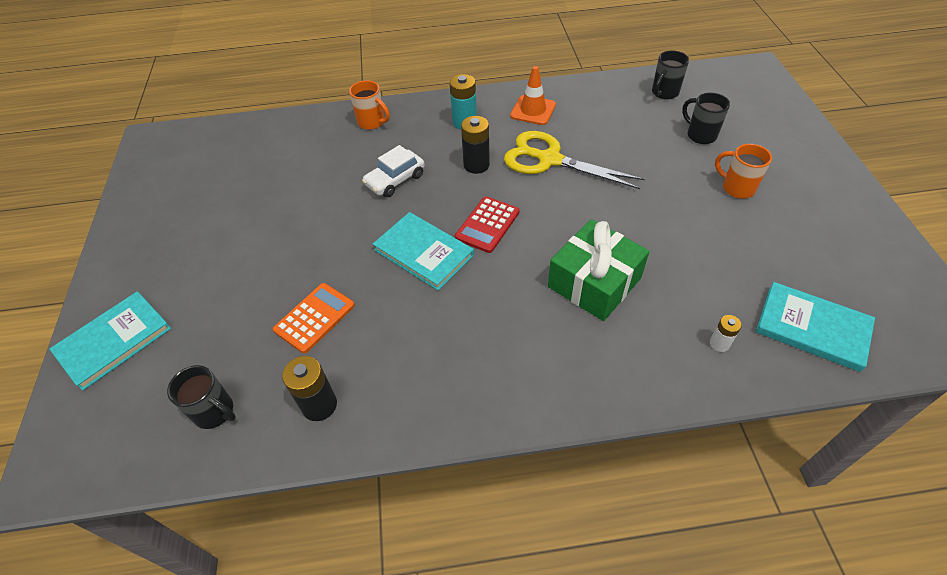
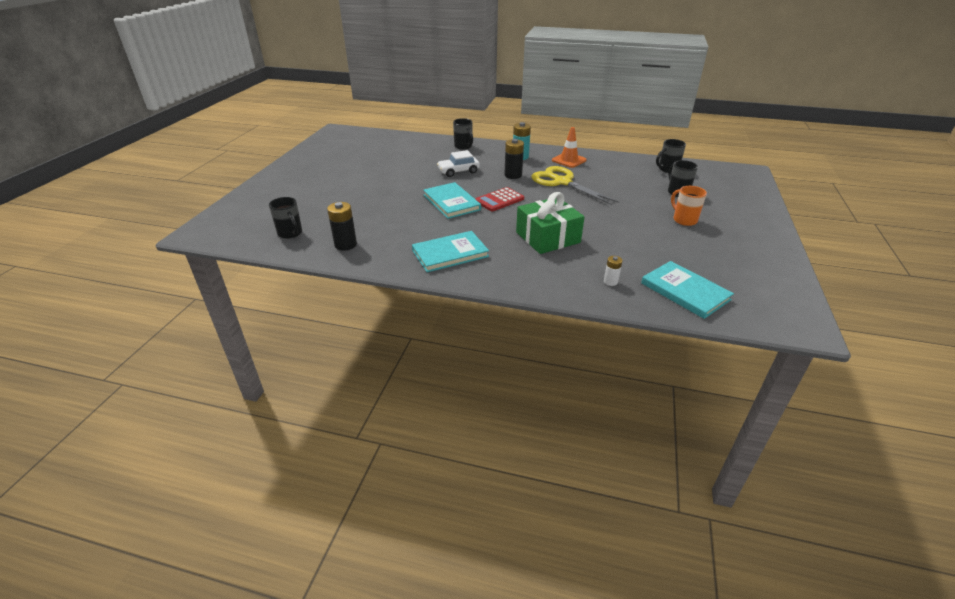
camera: 20 degrees right, 15 degrees down
(114, 341) = (261, 197): turquoise book -> turquoise book (450, 253)
(314, 318) = (369, 213): orange calculator -> none
(372, 122) = (463, 146): orange mug -> black mug

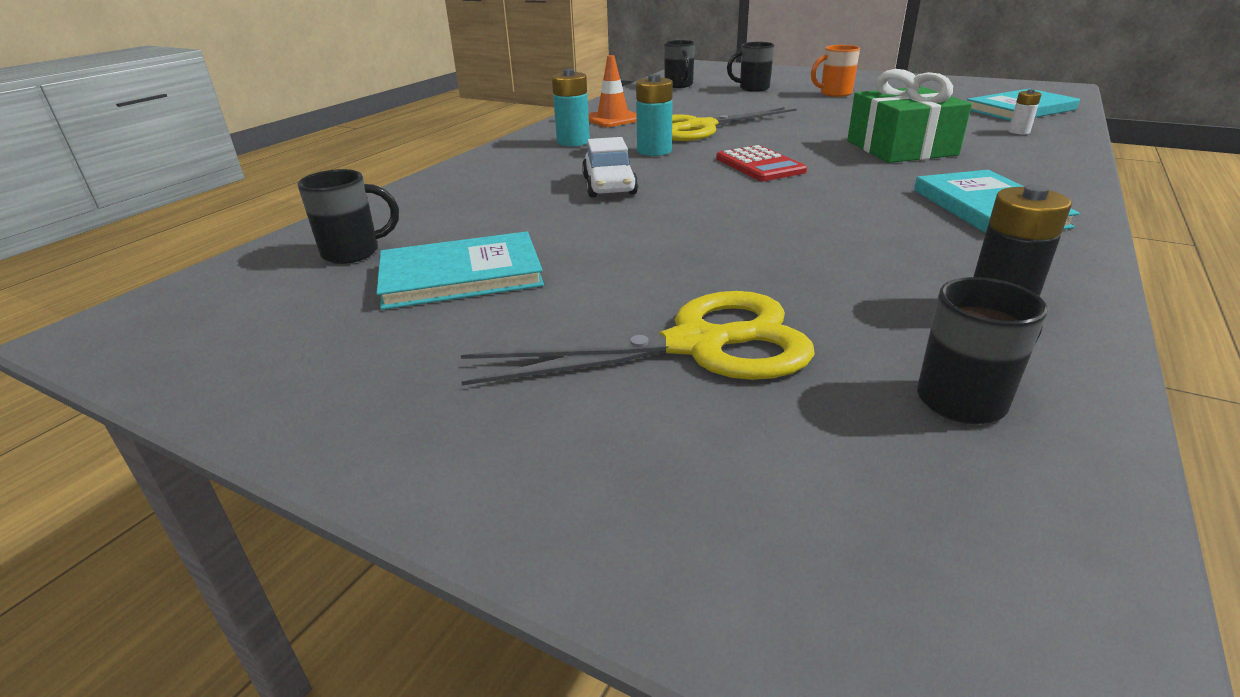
camera: 75 degrees left, 5 degrees down
(323, 197) = (697, 345): none -> yellow scissors
(451, 202) = (764, 198): turquoise book -> turquoise book (461, 275)
(463, 146) = (476, 176): black mug -> black mug (353, 253)
(513, 175) = (654, 151): black battery -> turquoise battery

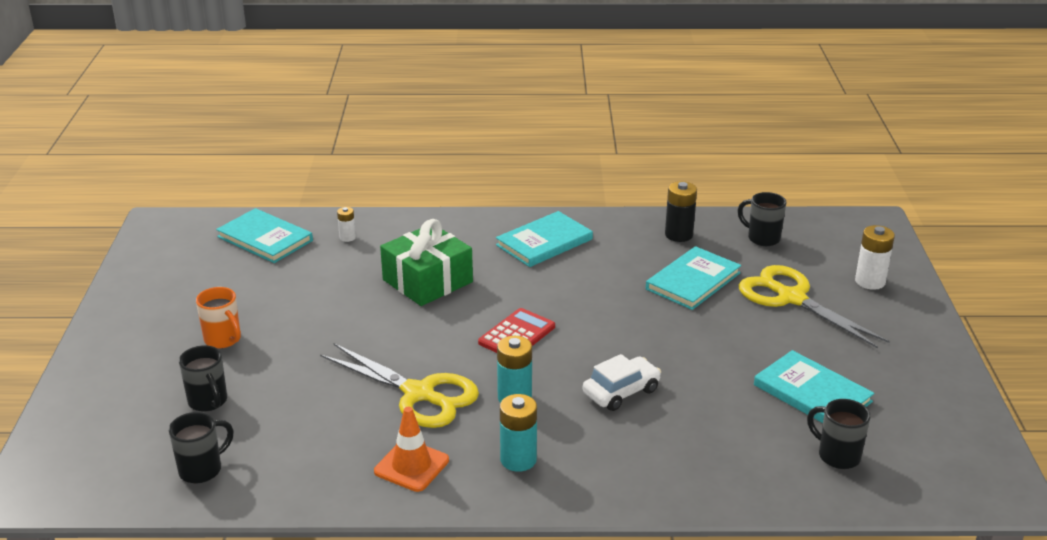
camera: 120 degrees left, 0 degrees up
(679, 479) = (870, 281): none -> white battery
(815, 277) = (693, 281): none -> turquoise book

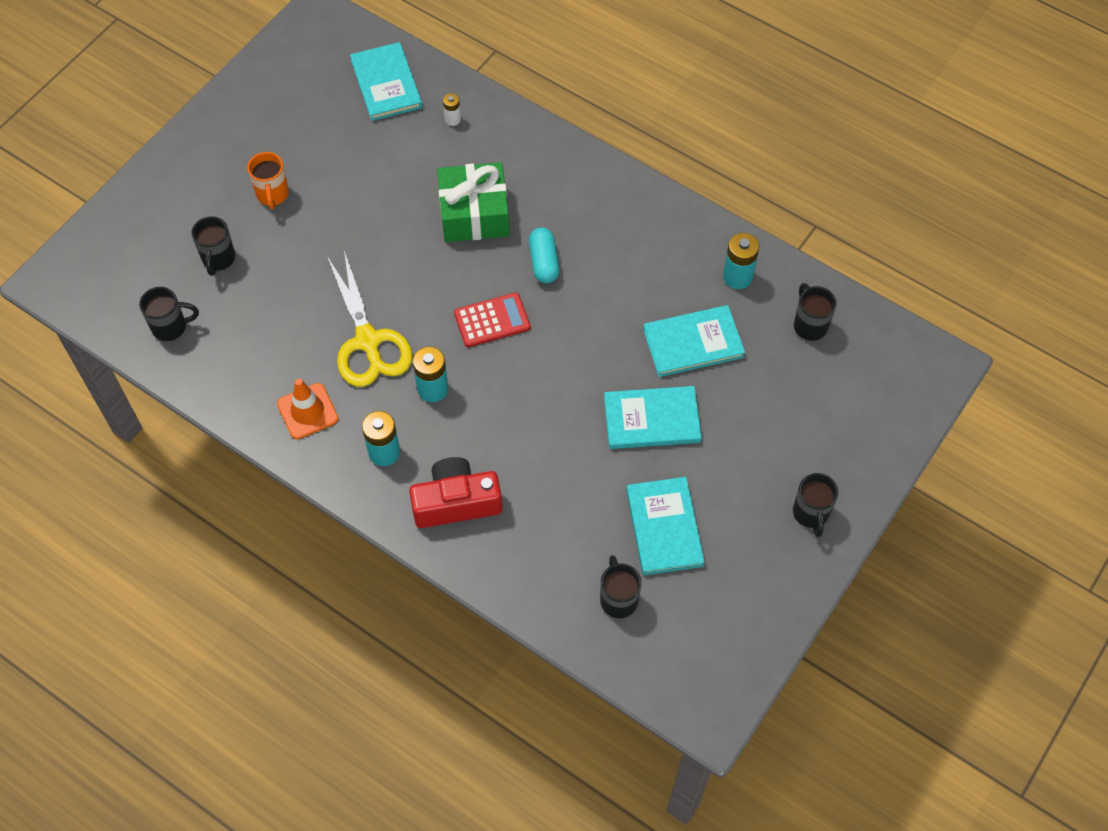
camera: 35 degrees right, 30 degrees up
(520, 285) = (544, 262): none -> turquoise capsule
(544, 242) = (610, 219): turquoise book -> turquoise book (652, 419)
(621, 392) = (517, 432): white car -> none
(624, 462) = (456, 502): none -> red camera
(678, 235) = (737, 277): black battery -> turquoise battery
(791, 298) = (758, 414): yellow scissors -> none
(870, 281) = (850, 436): white battery -> none
(903, 334) = (811, 514): none -> black mug

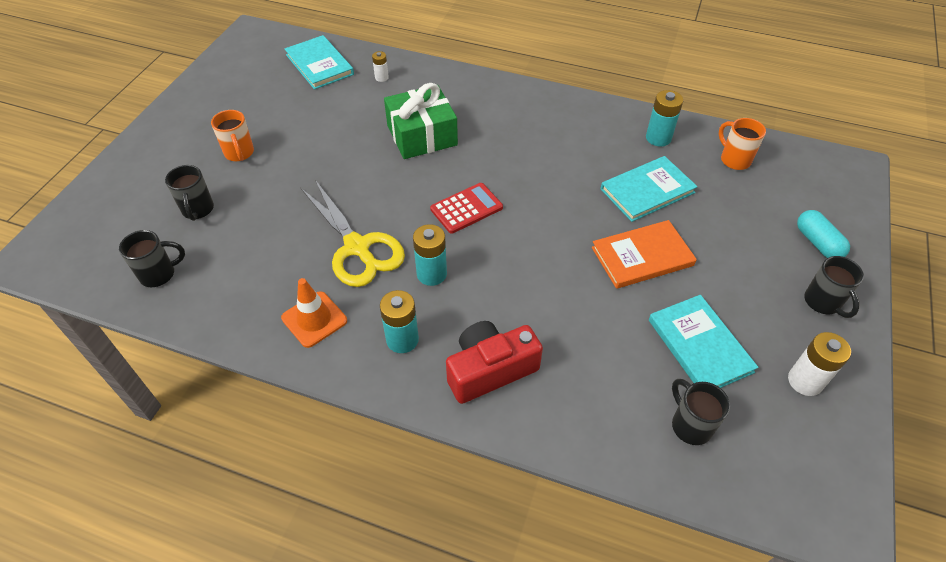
camera: 15 degrees left, 10 degrees down
(544, 262) = (494, 157): turquoise capsule -> turquoise capsule (817, 243)
(652, 419) = (642, 256): turquoise book -> orange book
(747, 586) = (805, 381): none -> white battery
(809, 325) = (734, 159): black mug -> orange mug

